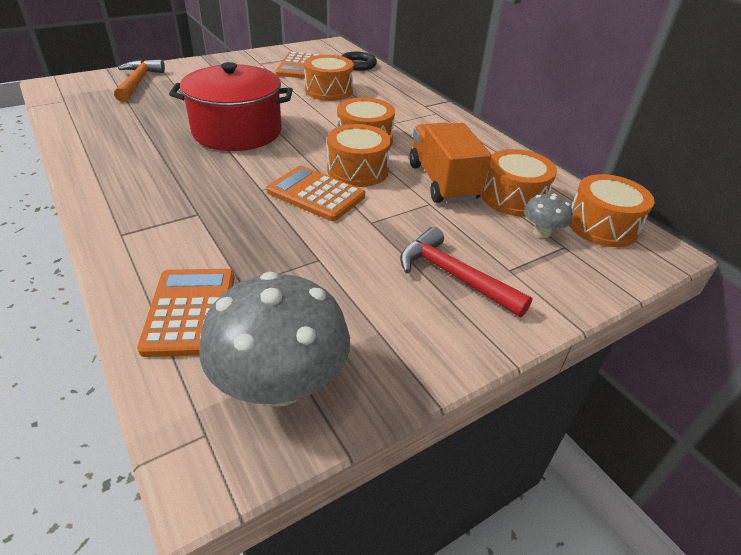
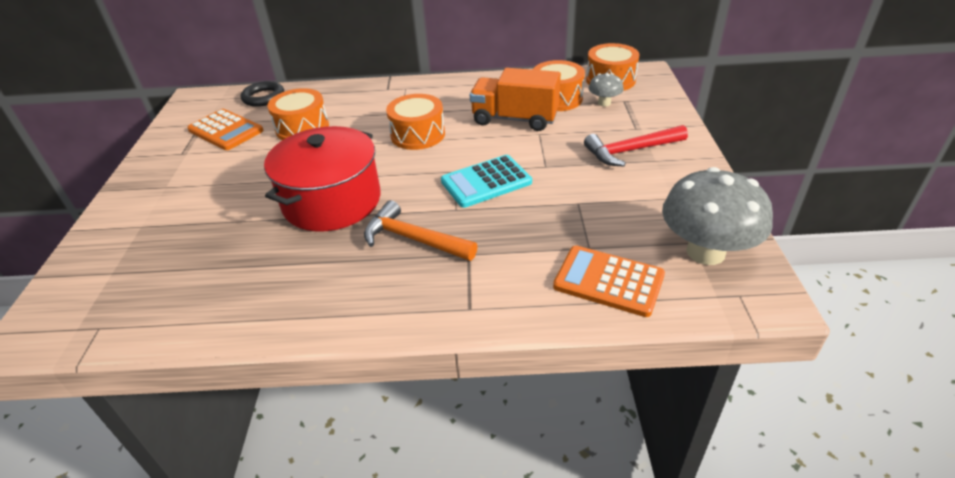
camera: 55 degrees left, 0 degrees up
(138, 82) = (120, 253): orange hammer -> orange hammer (413, 239)
(316, 194) = (486, 182): orange calculator -> turquoise calculator
(358, 170) = (465, 152): orange drum -> none

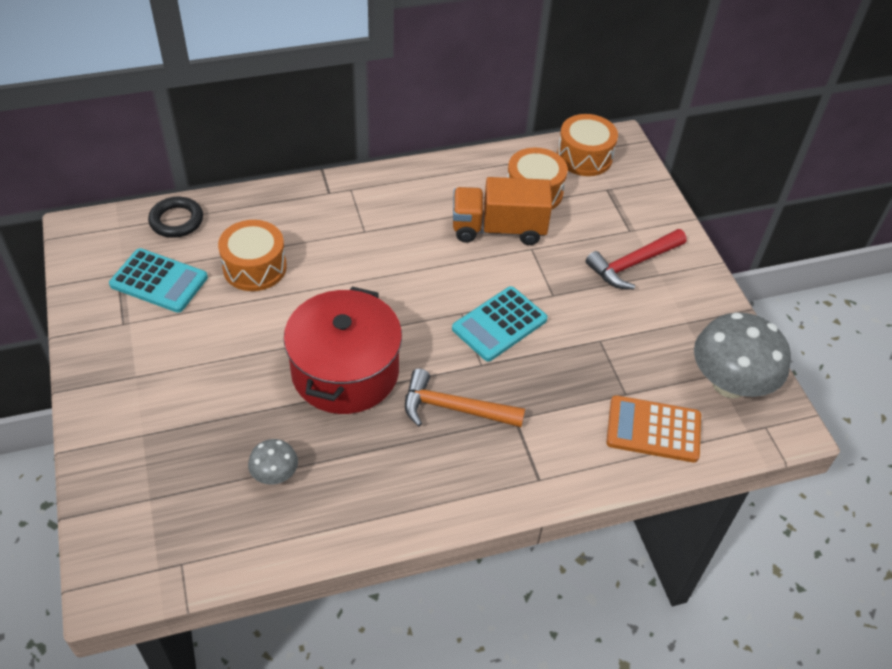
camera: 20 degrees left, 10 degrees up
(226, 130) = (159, 281): orange calculator -> turquoise calculator
(418, 134) = (398, 264): orange drum -> none
(604, 103) = (587, 195): grey mushroom -> grey mushroom (275, 474)

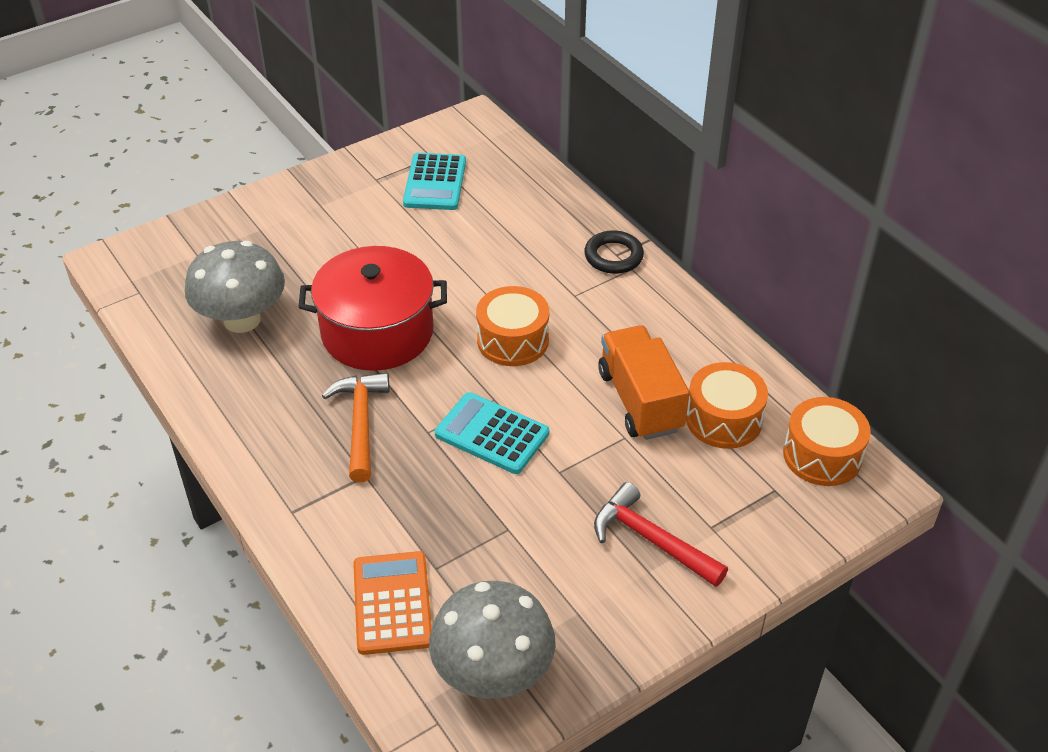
camera: 75 degrees right, 5 degrees down
(176, 220) = (516, 168): black ring -> black ring (613, 256)
(254, 267) = (482, 235): orange drum -> orange drum (513, 340)
(275, 474) = (242, 320): grey mushroom -> grey mushroom, size x2.08

